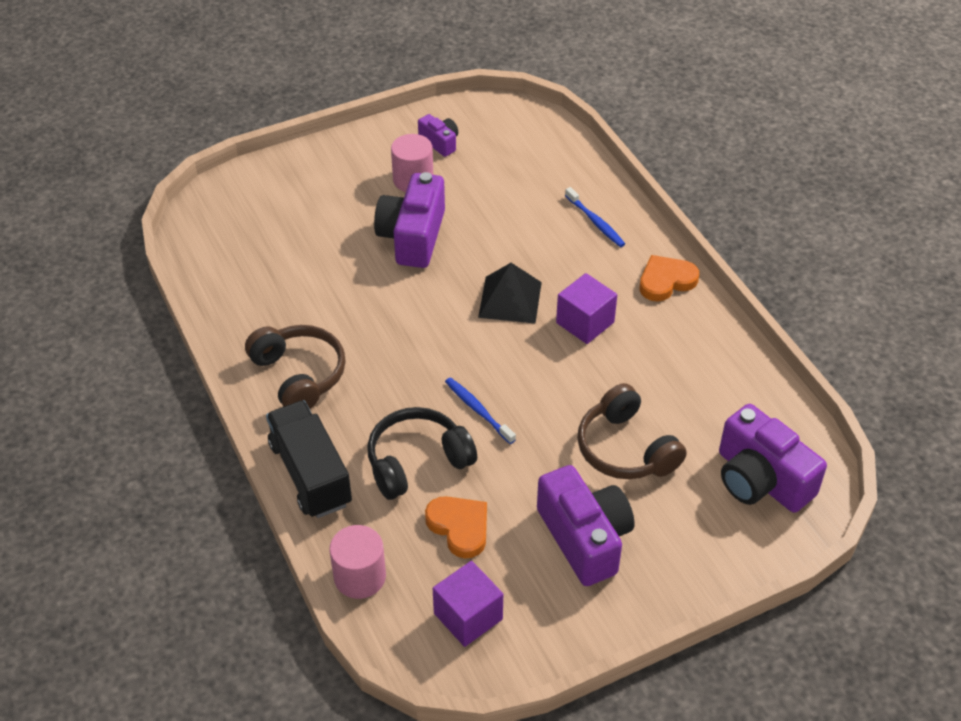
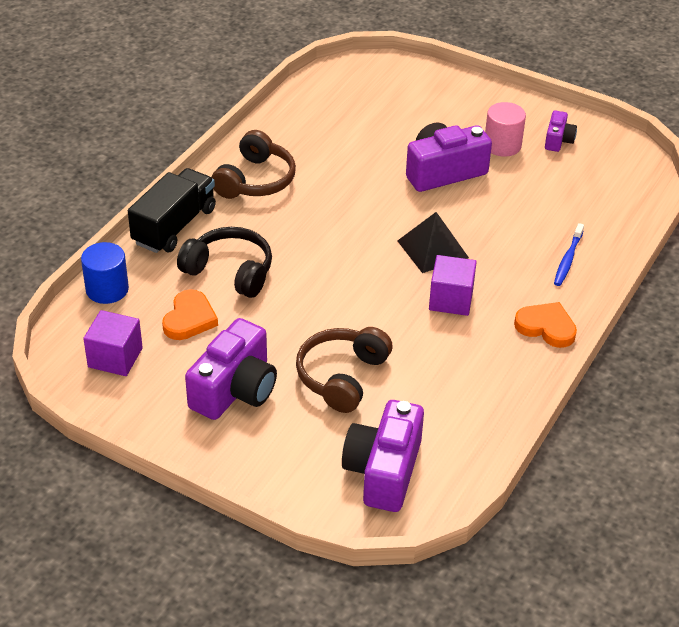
camera: 55 degrees right, 5 degrees down
(360, 576) = (107, 289): pink cylinder -> blue cylinder
(478, 410) = (306, 280): blue toothbrush -> none

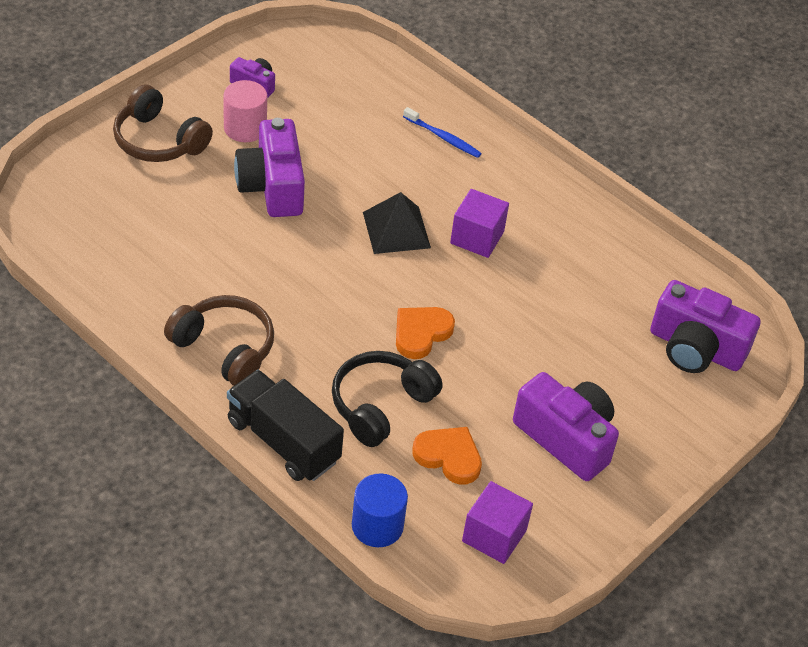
camera: 80 degrees left, 5 degrees up
(342, 376) = (566, 348): brown headphones -> brown headphones (158, 141)
(546, 327) = (534, 182): orange heart -> orange heart (421, 333)

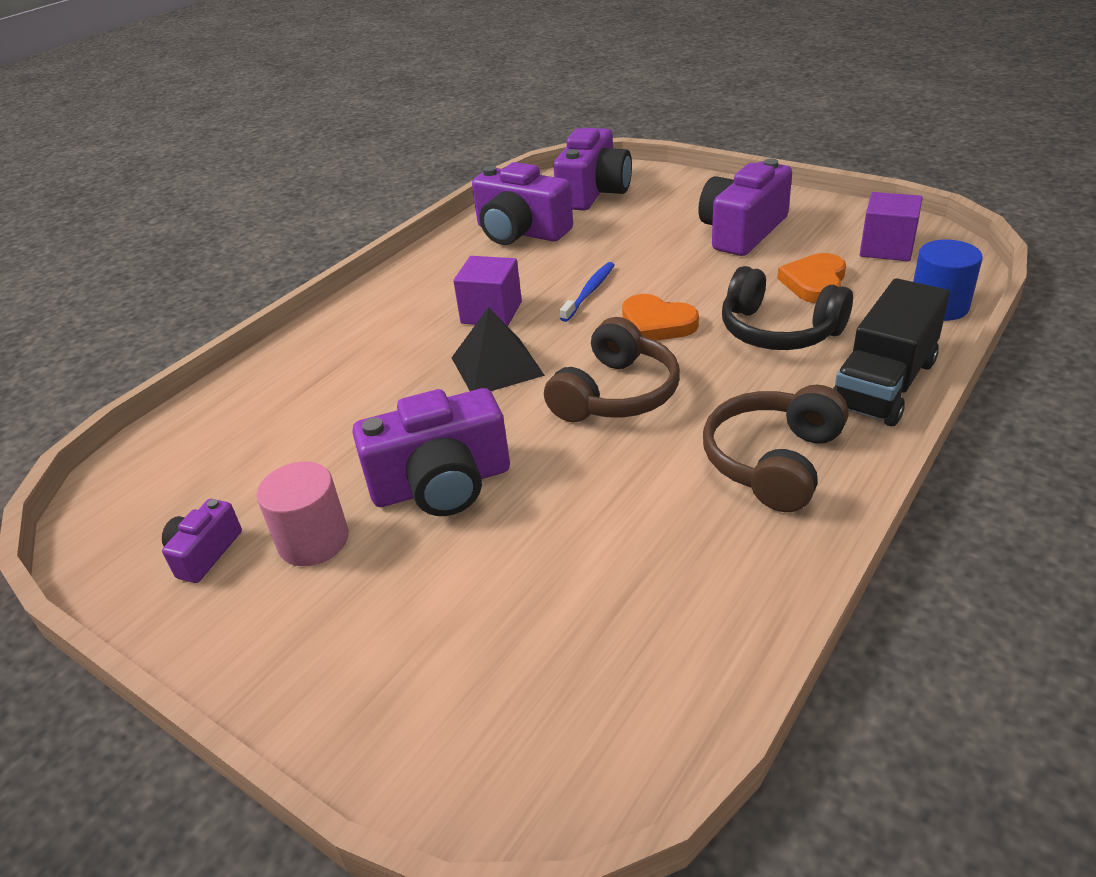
camera: 90 degrees left, 10 degrees down
(158, 141) = (354, 643): brown headphones -> brown headphones (616, 394)
(443, 137) = (321, 359): blue toothbrush -> blue toothbrush (589, 292)
(620, 278) = (520, 232): none -> purple camera

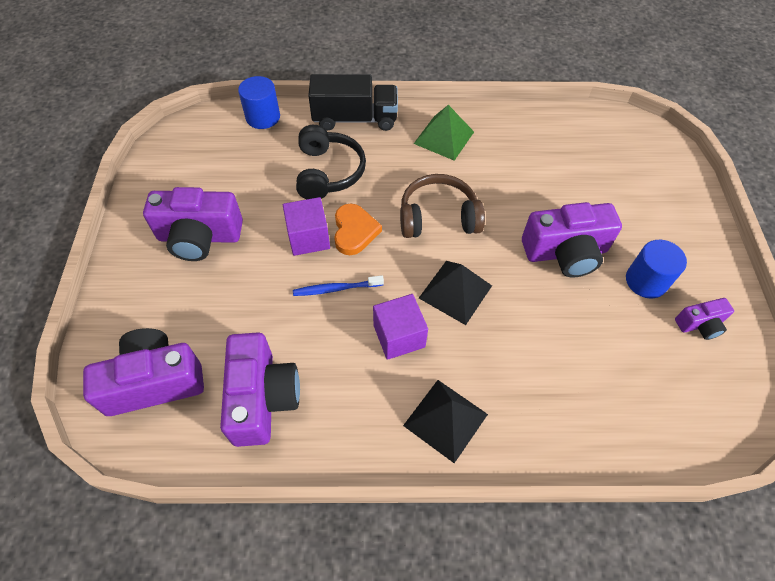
camera: 130 degrees left, 20 degrees up
(313, 540) = (646, 281): pink cylinder -> blue cylinder
(382, 311) = (445, 420): none -> black pyramid
(442, 484) = (565, 252): purple camera -> purple camera turned 135 degrees clockwise
(773, 461) = (444, 137): brown headphones -> green pyramid
(814, 283) = (260, 174): orange heart -> none
(886, 248) = (196, 154): purple cube -> purple cube (308, 238)

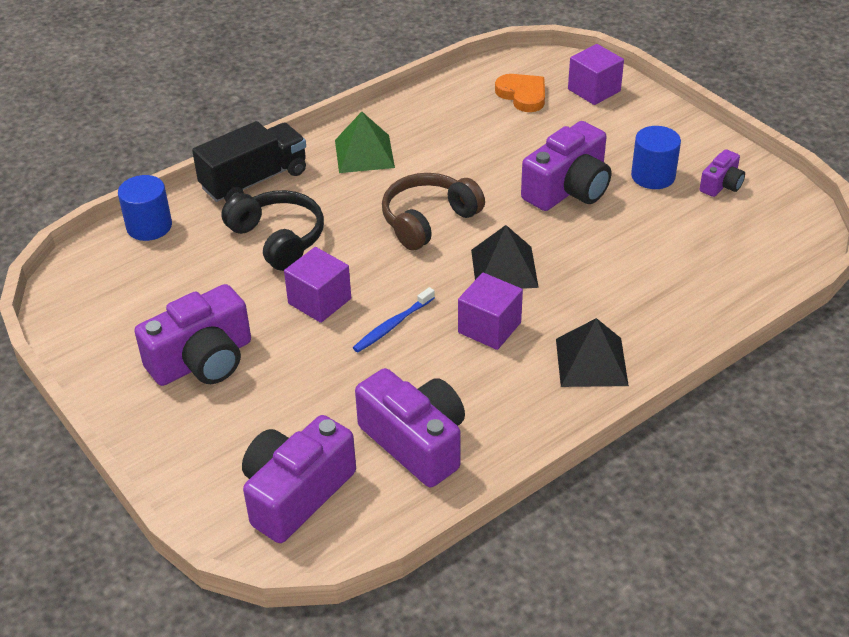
camera: 35 degrees left, 15 degrees down
(354, 231) = (360, 272): orange heart -> orange heart (522, 95)
(664, 176) = (594, 90): none -> purple cube

